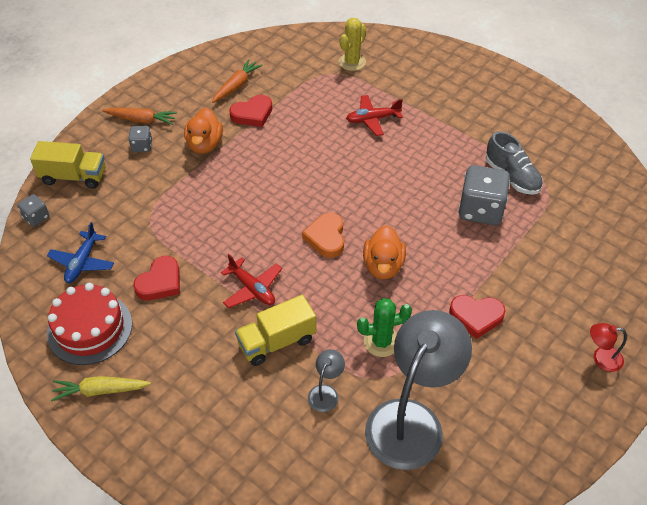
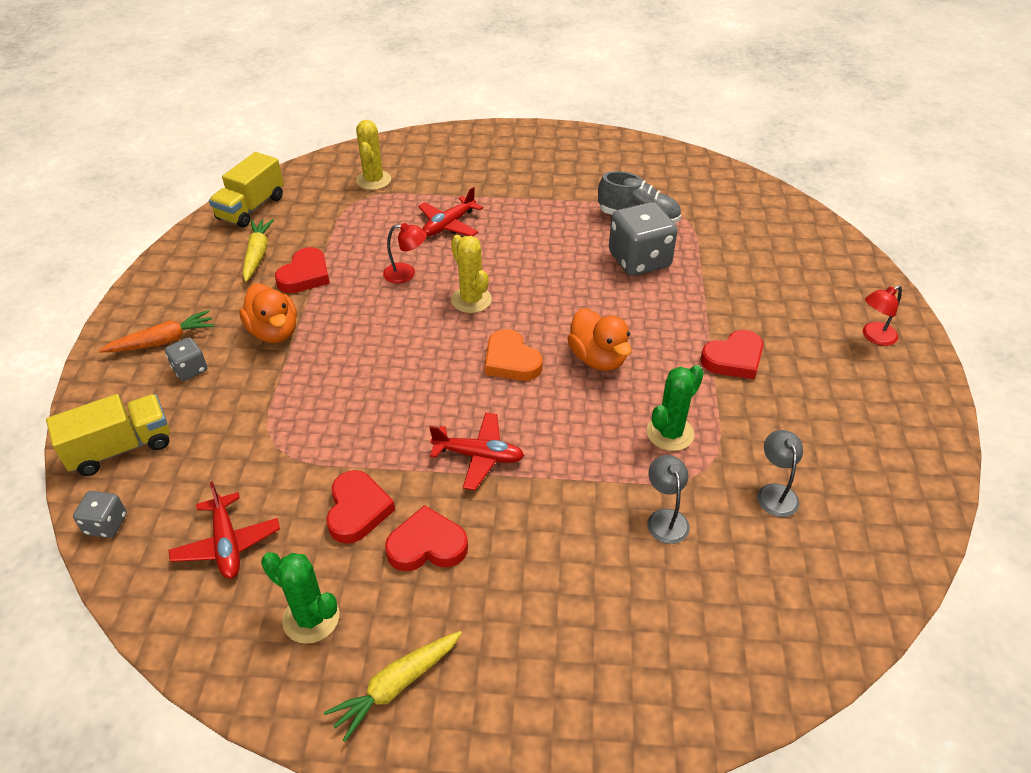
camera: 35 degrees left, 5 degrees down
(82, 262) = (227, 544): blue plane -> red plane
(90, 328) = (311, 618): red cake -> green cactus
(178, 325) = (427, 545): none -> red heart
(236, 86) = (257, 255): orange carrot -> yellow carrot
(276, 341) = (561, 497): yellow truck -> yellow truck (251, 208)
(314, 143) = (406, 274): none -> red lamp
(339, 182) = (471, 300): none -> yellow cactus
(411, 420) = (775, 492): grey lamp -> grey lamp, size x0.41

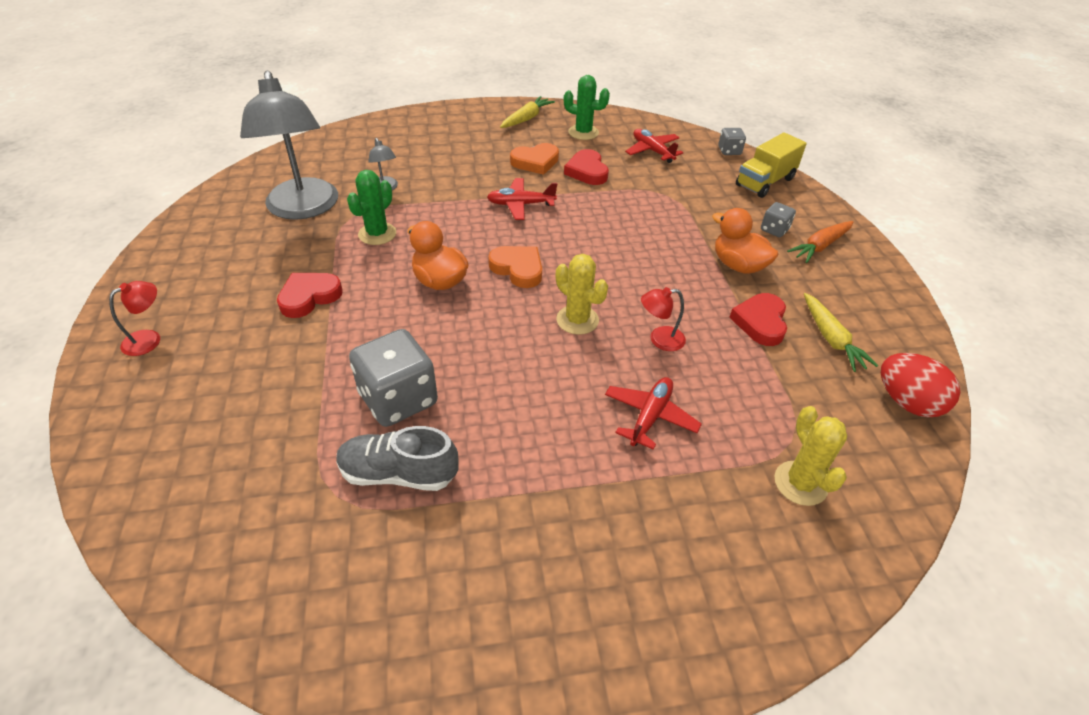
camera: 165 degrees right, 0 degrees up
(251, 208) = (907, 402): yellow truck -> red egg
(427, 545) = (535, 162): red heart -> orange heart
(775, 492) = (303, 209): grey lamp -> grey lamp, size x2.44

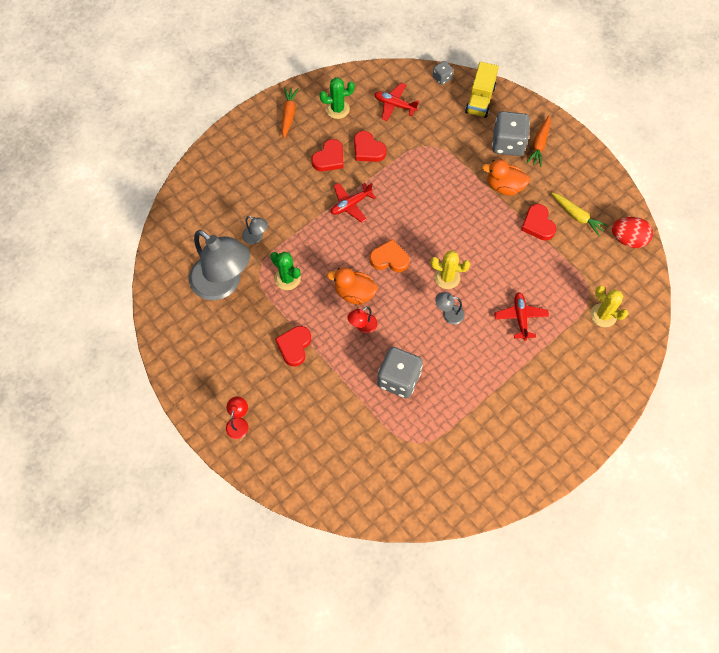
camera: 30 degrees left, 20 degrees up
(377, 234) = (287, 278): green cactus -> green cactus turned 45 degrees counterclockwise
(398, 473) = (433, 416): grey shoe -> none
(526, 119) = (288, 114): yellow carrot -> orange carrot
(535, 162) = (329, 158): orange heart -> red heart
(542, 360) = (448, 314): none -> grey lamp
(659, 339) = (496, 266): red lamp -> red lamp (362, 326)
(774, 230) = (508, 143): grey dice -> grey dice, size x2.00

